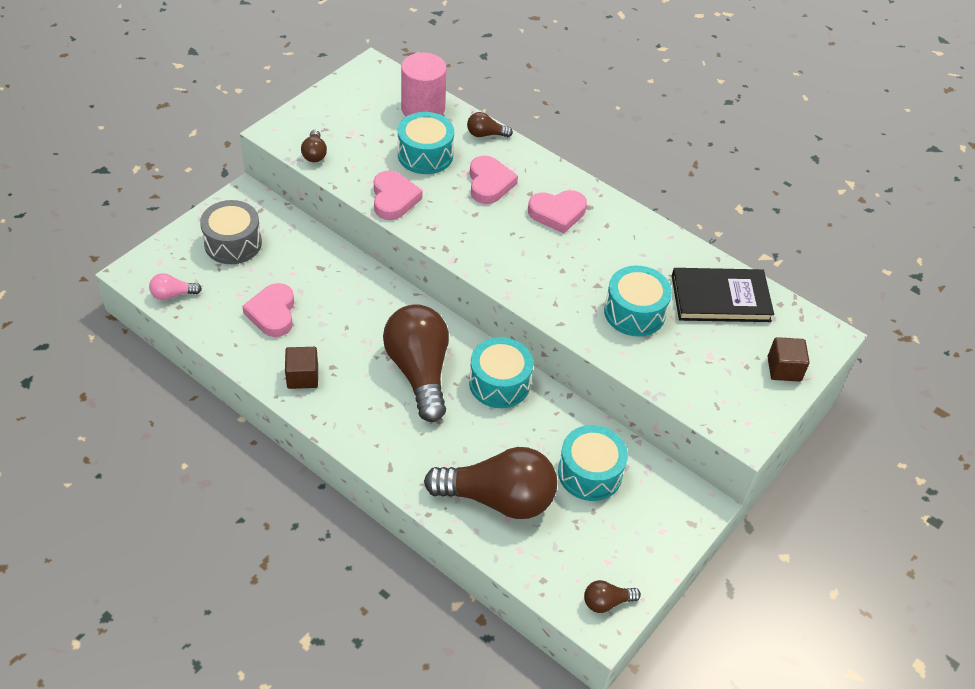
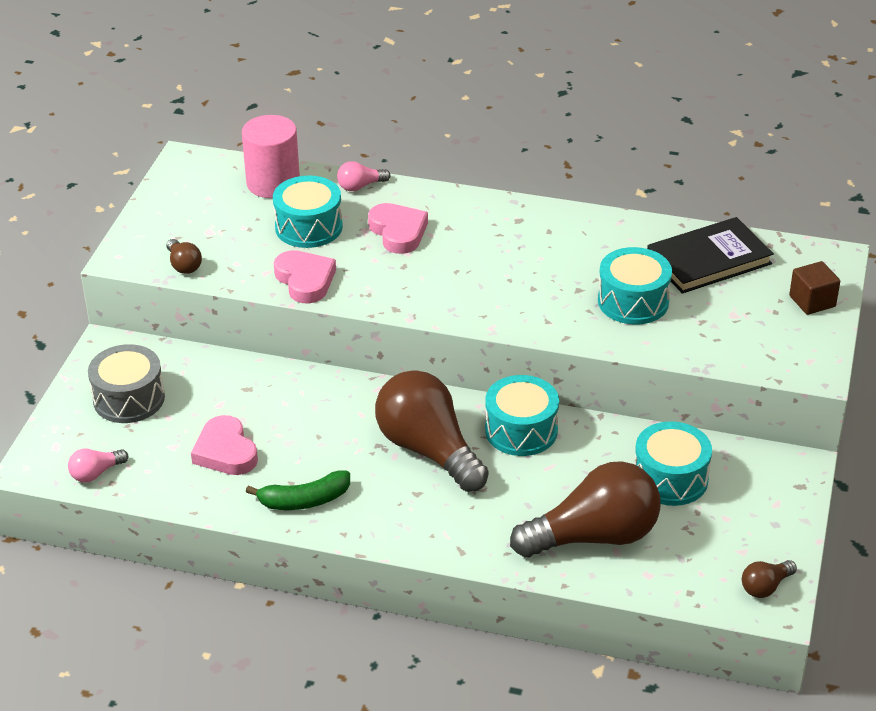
camera: 20 degrees left, 10 degrees down
(302, 377) = (304, 500): brown cube -> green banana
(485, 134) = (360, 186): brown light bulb -> pink light bulb
(557, 213) = (490, 236): pink heart -> none

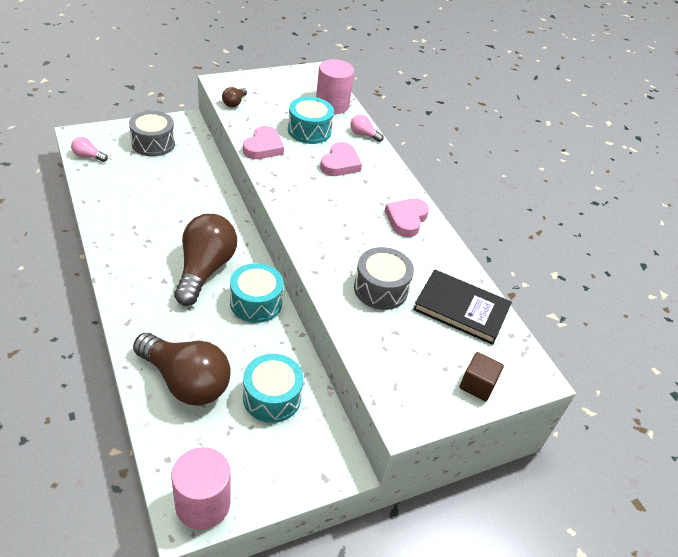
camera: 45 degrees right, 5 degrees up
(225, 451) = (139, 192): pink heart -> pink heart (406, 219)
(304, 500) = (123, 238): green banana -> none
(633, 301) = (380, 289): turquoise drum -> grey drum
(765, 587) = (203, 504): brown light bulb -> pink cylinder

